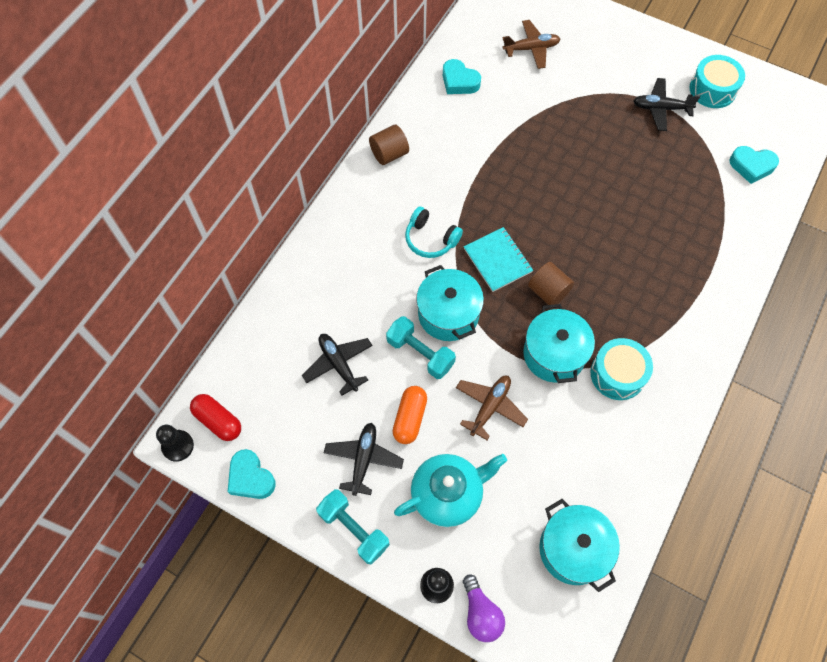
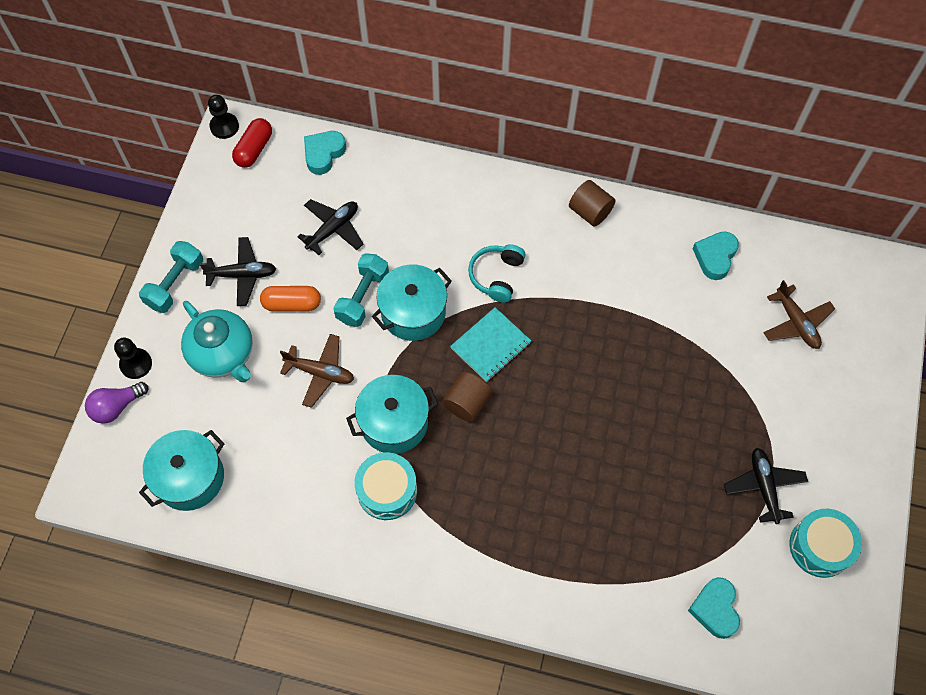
camera: 75 degrees right, 0 degrees up
(251, 478) = (207, 190): turquoise heart -> turquoise heart (323, 154)

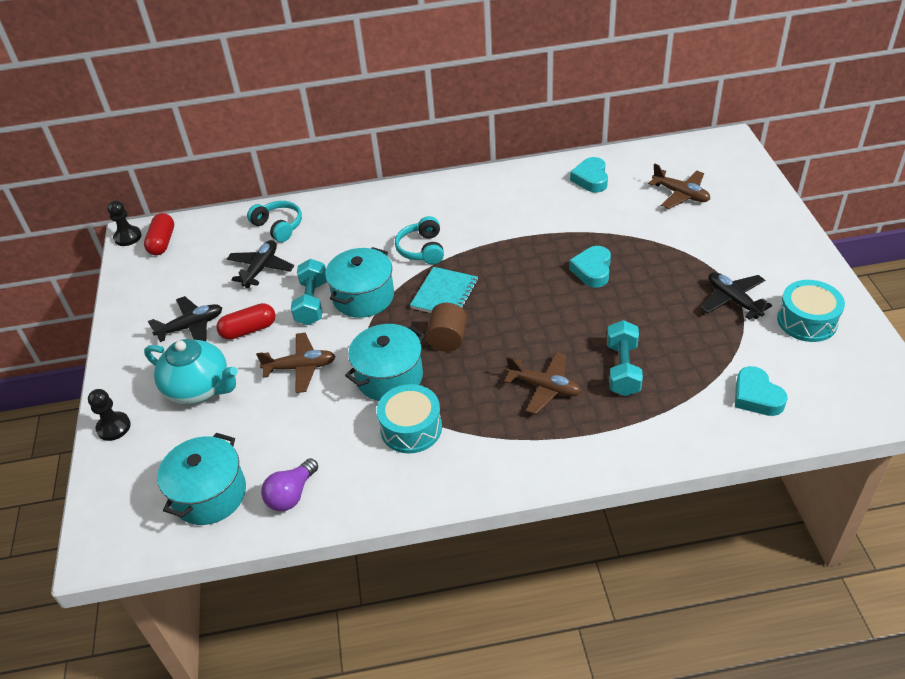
camera: 20 degrees left, 20 degrees down
(116, 407) = (107, 467): purple light bulb -> purple light bulb (291, 495)
(175, 284) = (128, 355): turquoise dumbbell -> turquoise dumbbell (623, 369)
(292, 304) = (249, 330): orange capsule -> red capsule
(323, 154) = (227, 225): turquoise heart -> turquoise heart (592, 270)
(371, 179) = (278, 226): none -> turquoise headphones
(527, 503) = (544, 387): none -> brown plane
(590, 212) = (474, 186): brown cylinder -> none

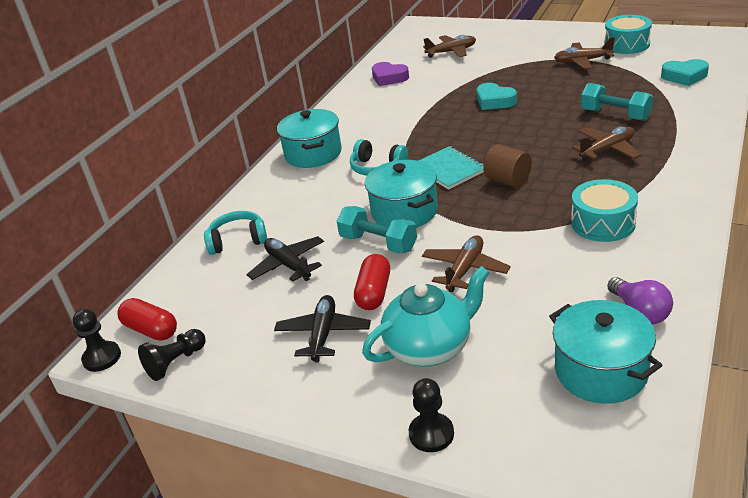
camera: 55 degrees left, 10 degrees down
(136, 272) = (176, 362): none -> black pawn
(389, 377) = (527, 220): turquoise pot -> turquoise pot (313, 154)
(591, 179) = (389, 78): turquoise heart -> purple heart
(733, 300) = (582, 61): black plane -> brown plane

